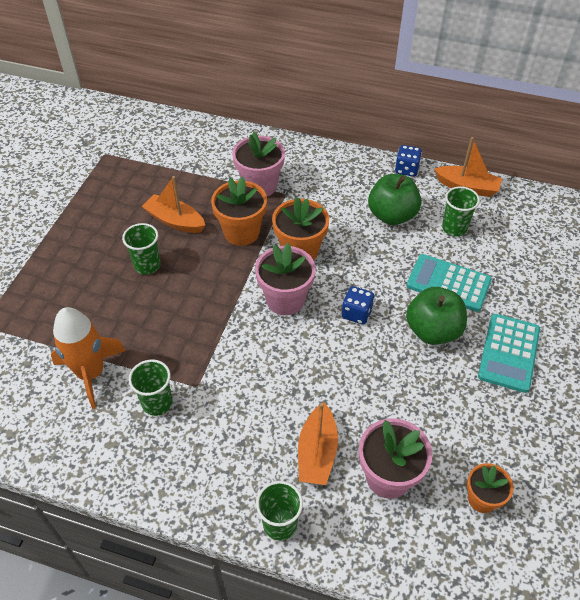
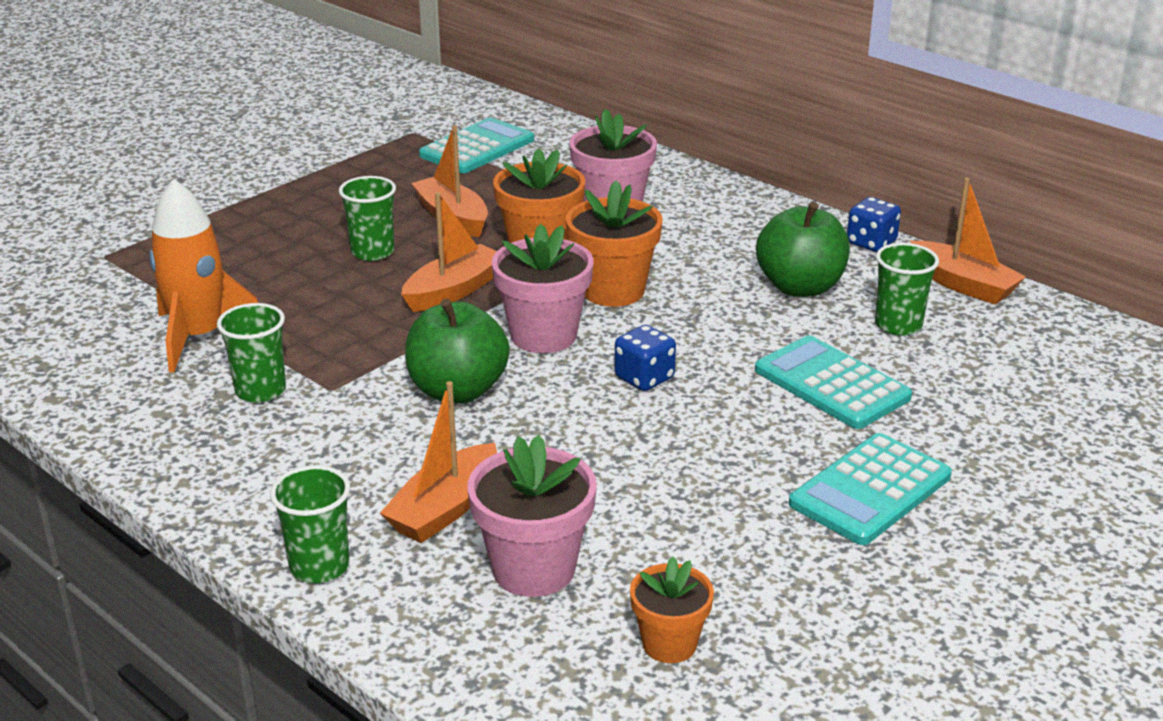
camera: 25 degrees right, 20 degrees down
(151, 156) = (477, 148): none -> turquoise calculator
(214, 281) = (453, 291): none -> orange boat
(433, 330) = (756, 429): green apple -> green apple (457, 390)

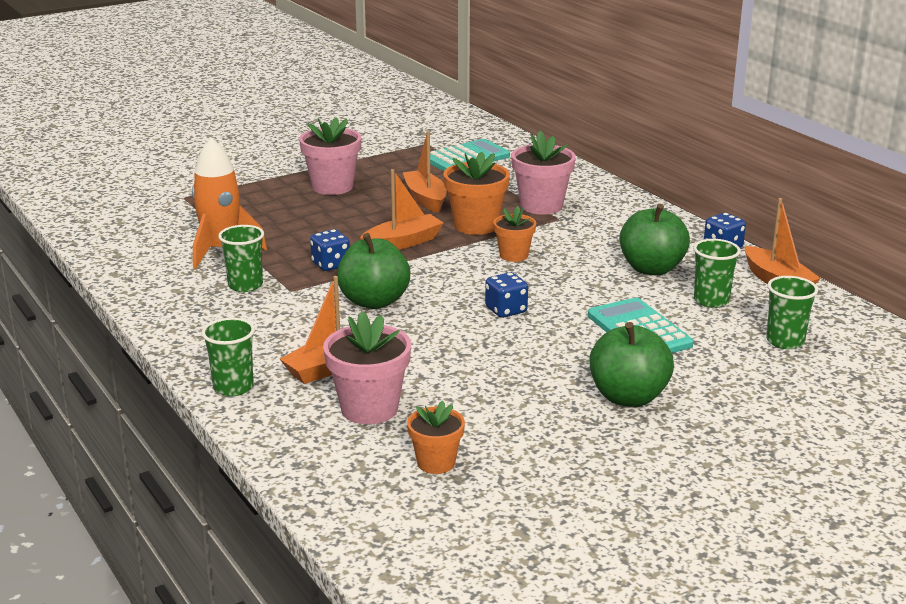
camera: 15 degrees right, 5 degrees down
(369, 339) = (331, 265): none -> blue dice
(372, 252) = (360, 214): green cup -> green cup (785, 341)
(543, 335) = (450, 276): pink flower pot -> pink flower pot (332, 187)
(613, 290) = (514, 255): orange flower pot -> orange flower pot, size x0.62
(870, 490) = (628, 397): turquoise calculator -> green apple

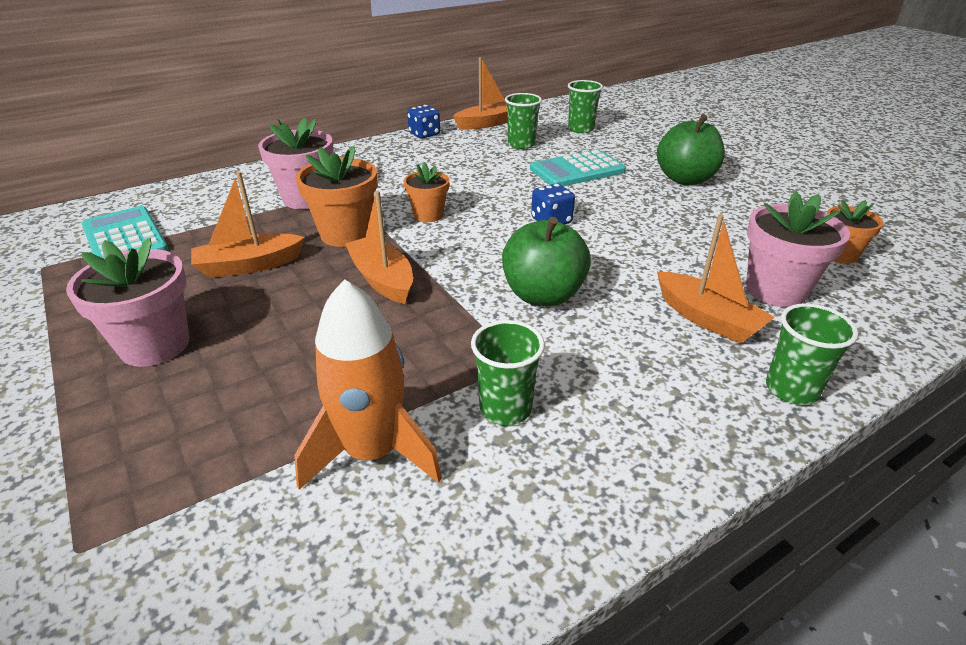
camera: 90 degrees left, 10 degrees up
(331, 265) = (440, 332): blue dice -> none
(651, 269) = (463, 160): green apple -> none

